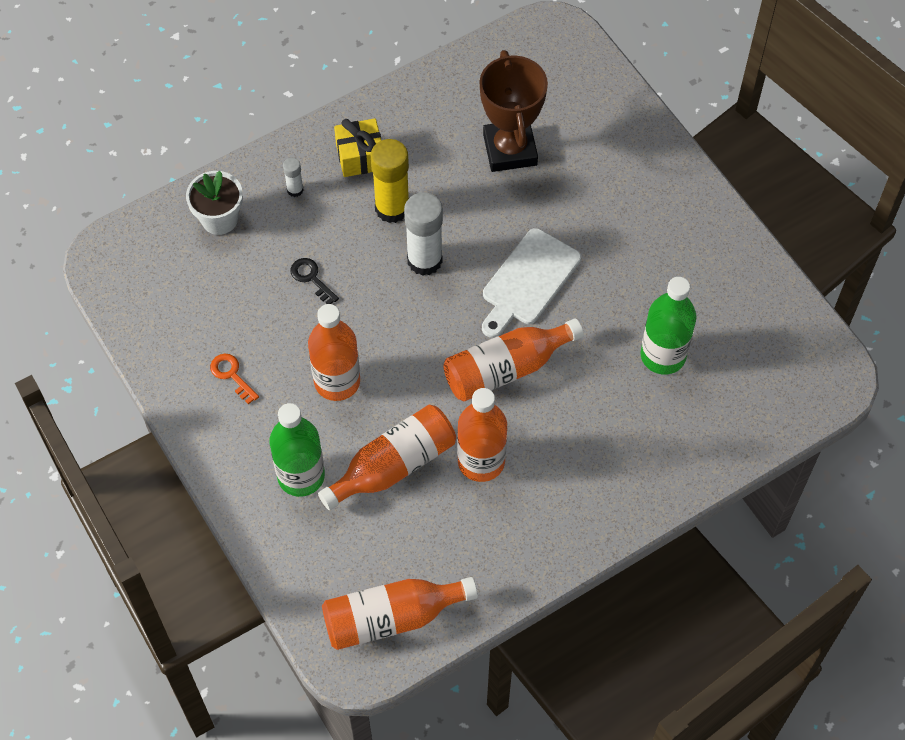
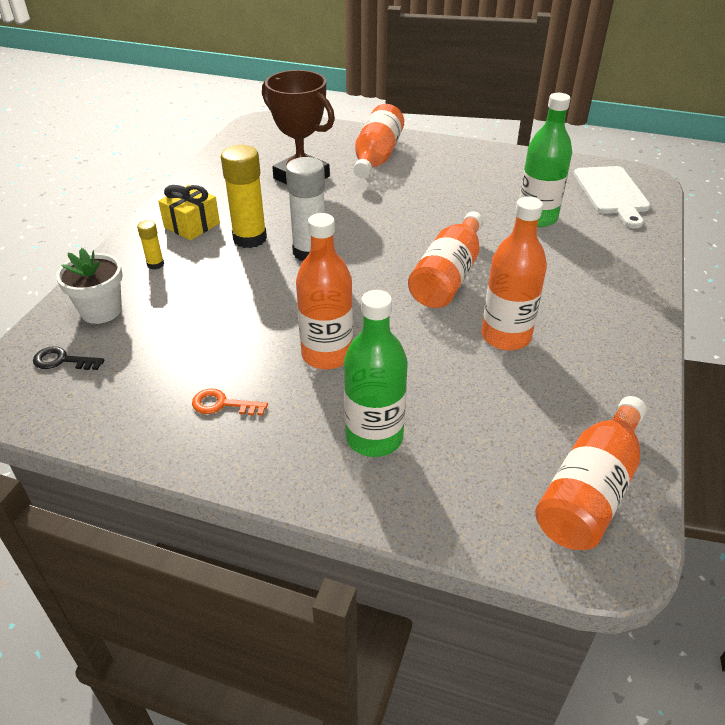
camera: 40 degrees left, 20 degrees down
(295, 190) = (155, 264): white glue stick -> yellow glue stick
(311, 278) = (228, 305): black key -> black key (62, 360)
(393, 466) = (444, 380): orange bottle -> orange bottle (376, 157)
(528, 281) = (399, 227): white cutting board -> white cutting board (612, 193)

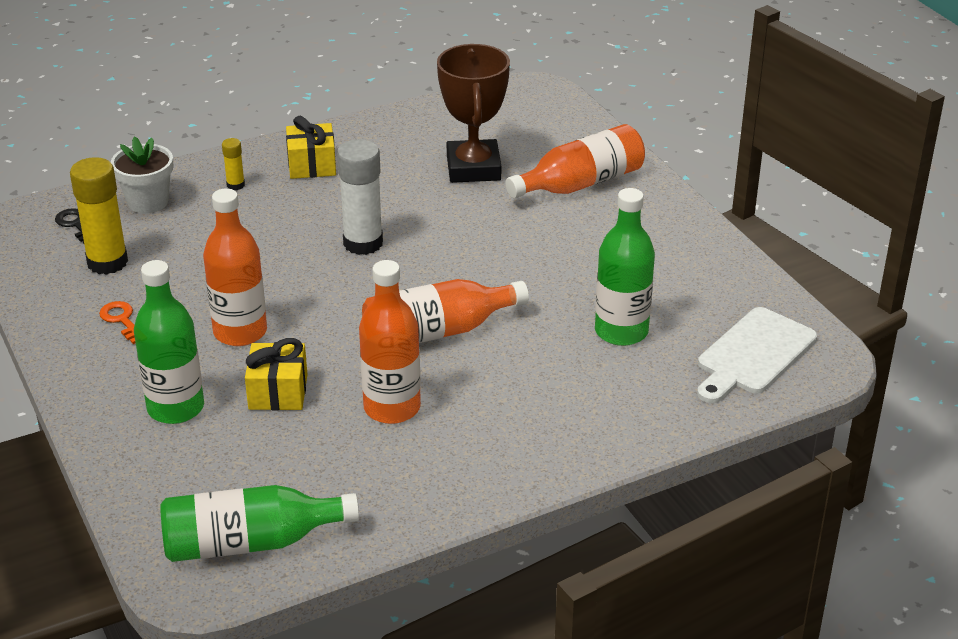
camera: 45 degrees right, 5 degrees down
(250, 238) = (336, 203): yellow glue stick -> yellow glue stick (107, 262)
(422, 376) = (278, 392): none -> yellow gift
(590, 490) = (250, 543): orange bottle -> green bottle

